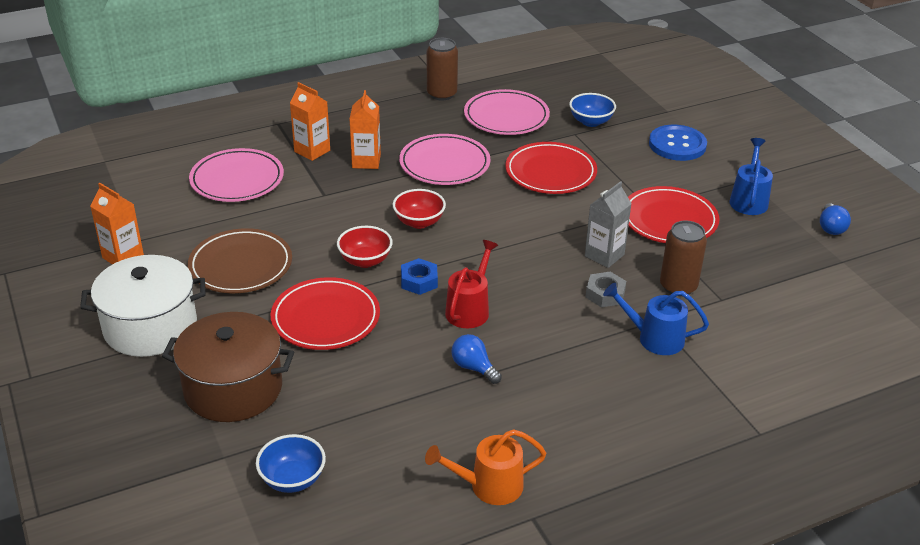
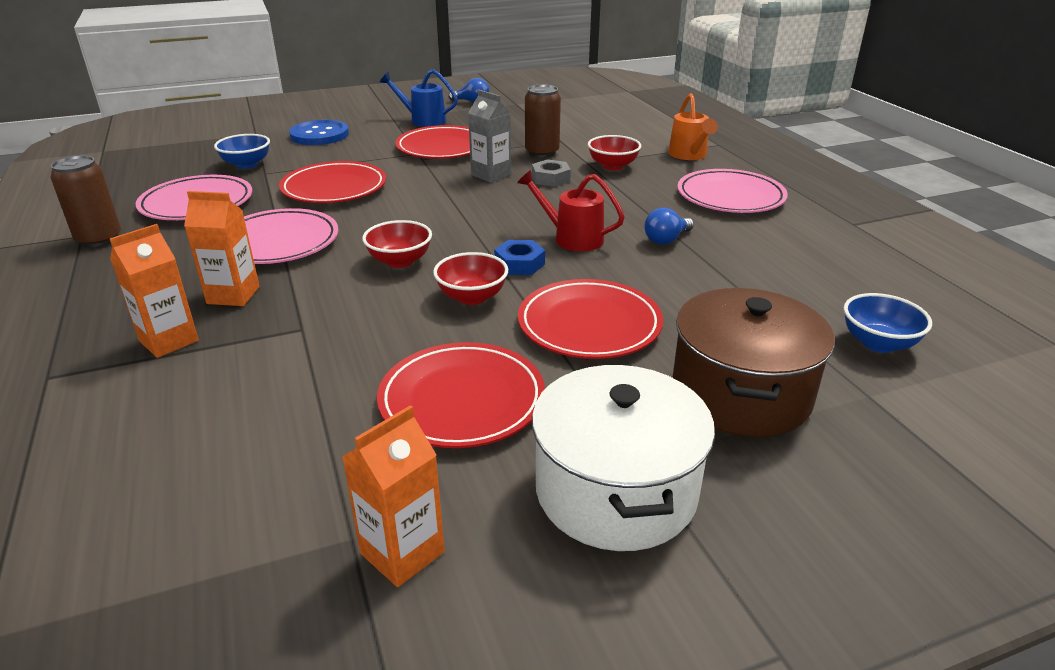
camera: 85 degrees left, 5 degrees down
(237, 180) = (206, 416): pink plate -> pink plate (730, 197)
(241, 265) = (462, 400): brown plate -> red plate
(488, 486) = (827, 239): orange watering can -> orange watering can (689, 155)
(654, 338) = (613, 166): blue watering can -> red bowl

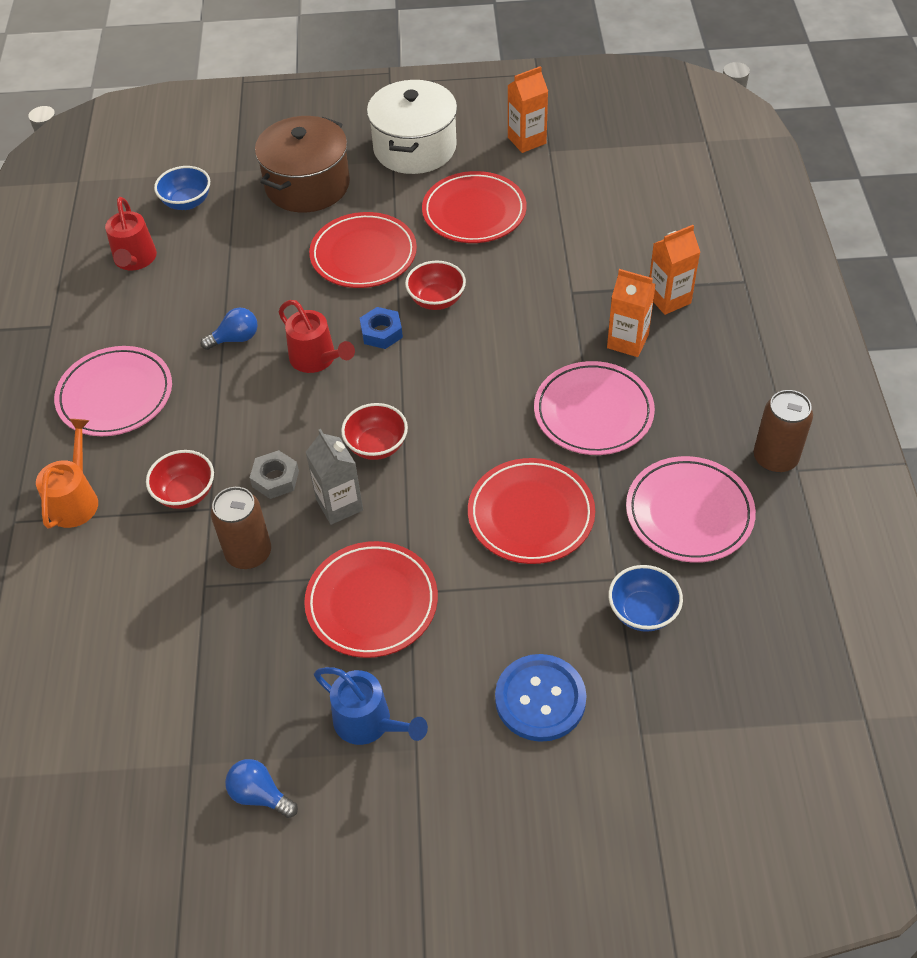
camera: 160 degrees left, 20 degrees up
(400, 261) = (483, 358): red bowl -> red bowl (376, 446)
(851, 279) = (135, 260): none -> red watering can

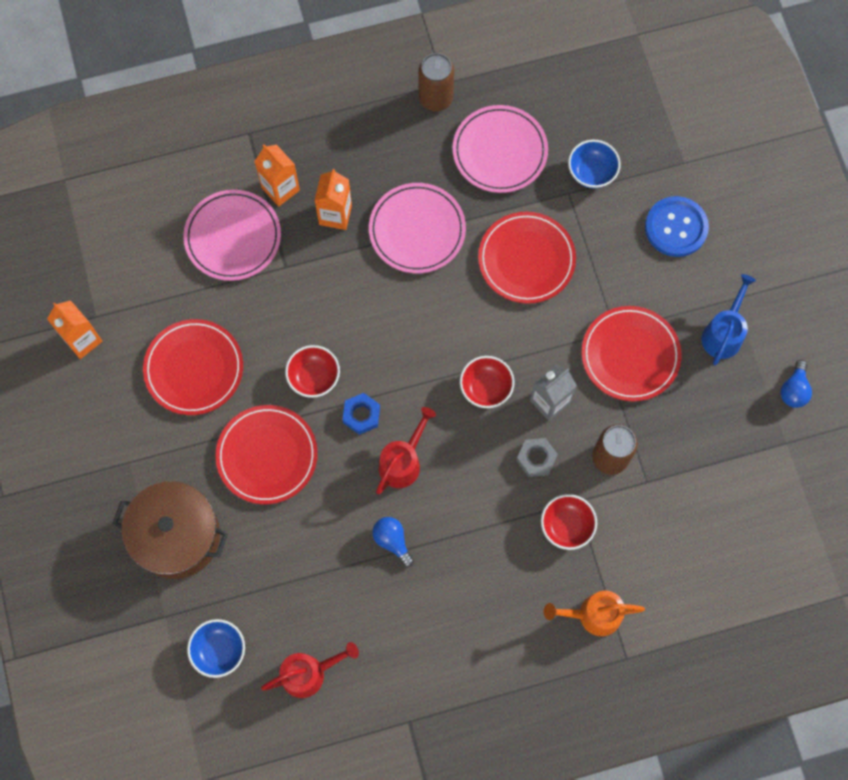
camera: 105 degrees left, 20 degrees up
(115, 395) = (478, 625): pink plate -> pink plate (233, 237)
(414, 148) = (107, 445): white pot -> none

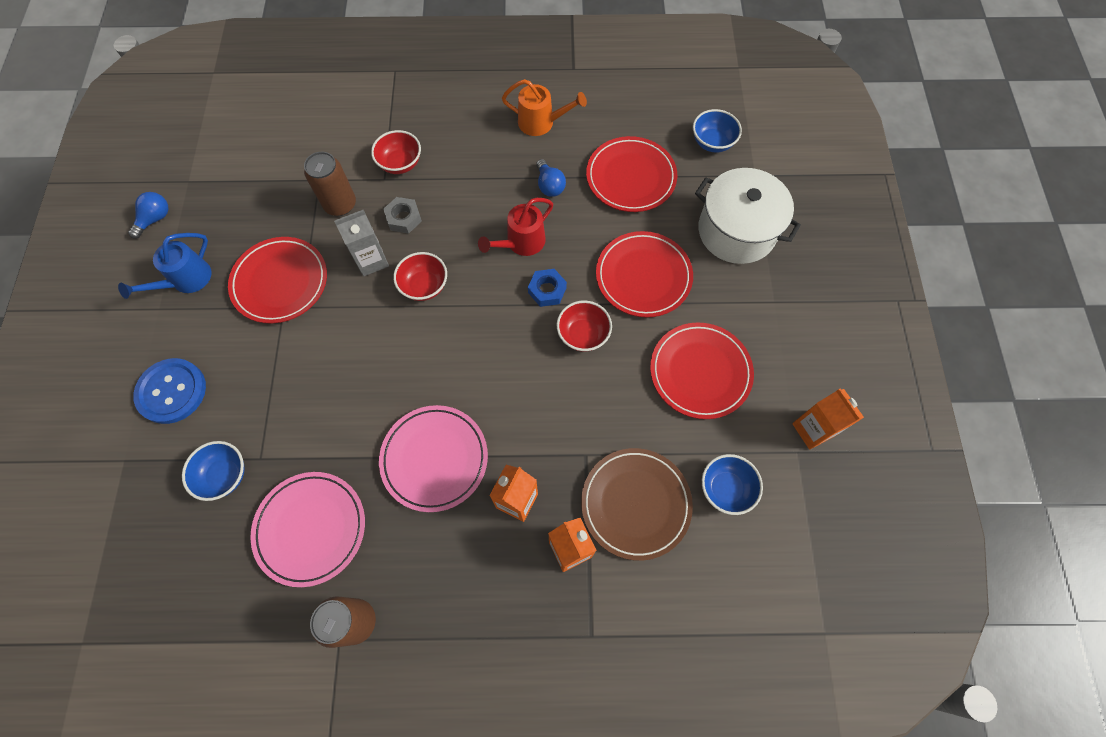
camera: 165 degrees left, 5 degrees down
(156, 269) = (725, 488): none -> blue bowl
(177, 536) = (736, 231): brown pot -> white pot
(233, 237) = (635, 504): pink plate -> brown plate
(309, 673) = (642, 113): red watering can -> none
(526, 259) = (335, 397): red plate -> red plate (630, 177)
(593, 615) = (407, 101): orange watering can -> orange watering can (541, 123)

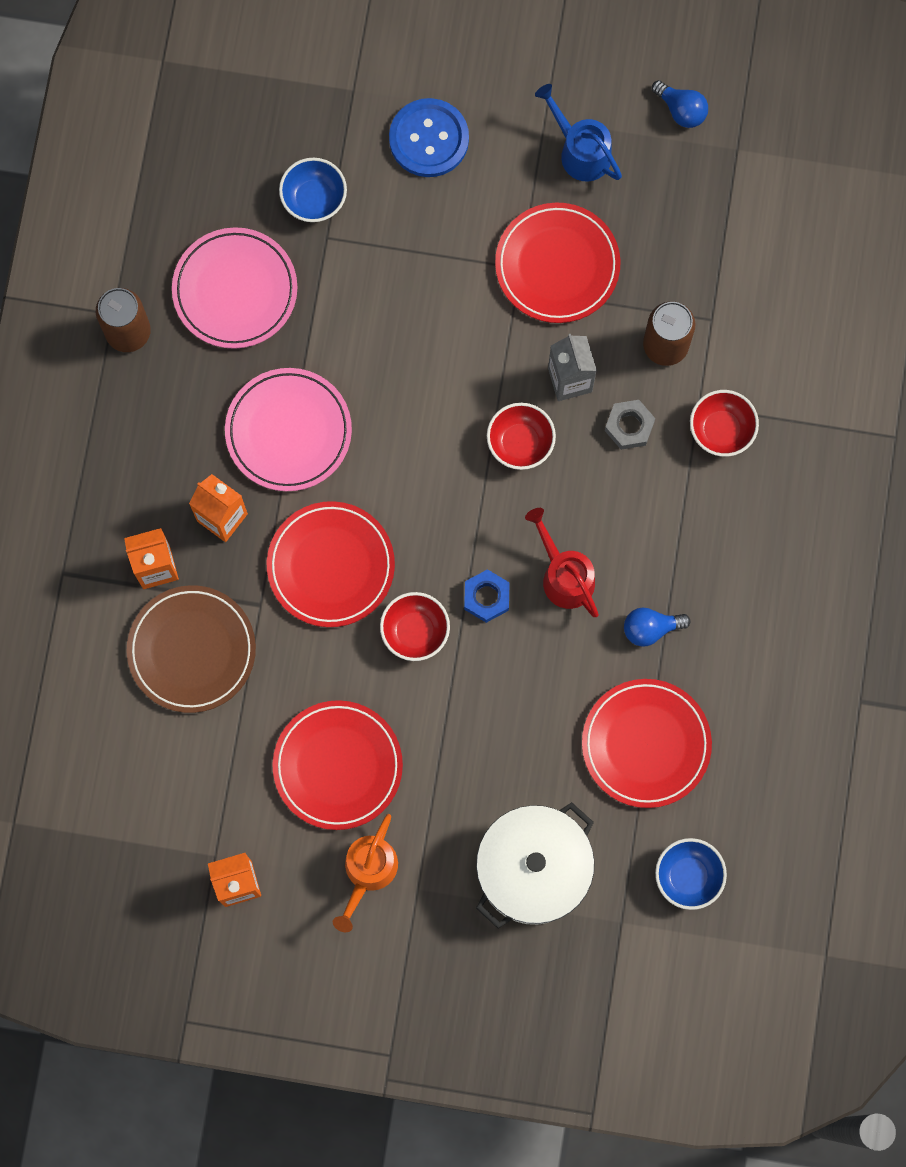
camera: 100 degrees right, 10 degrees up
(541, 123) = (763, 636): orange watering can -> orange watering can (368, 872)
(643, 276) = (485, 726): red plate -> red plate (331, 566)
(725, 488) = (188, 758): blue bowl -> none

